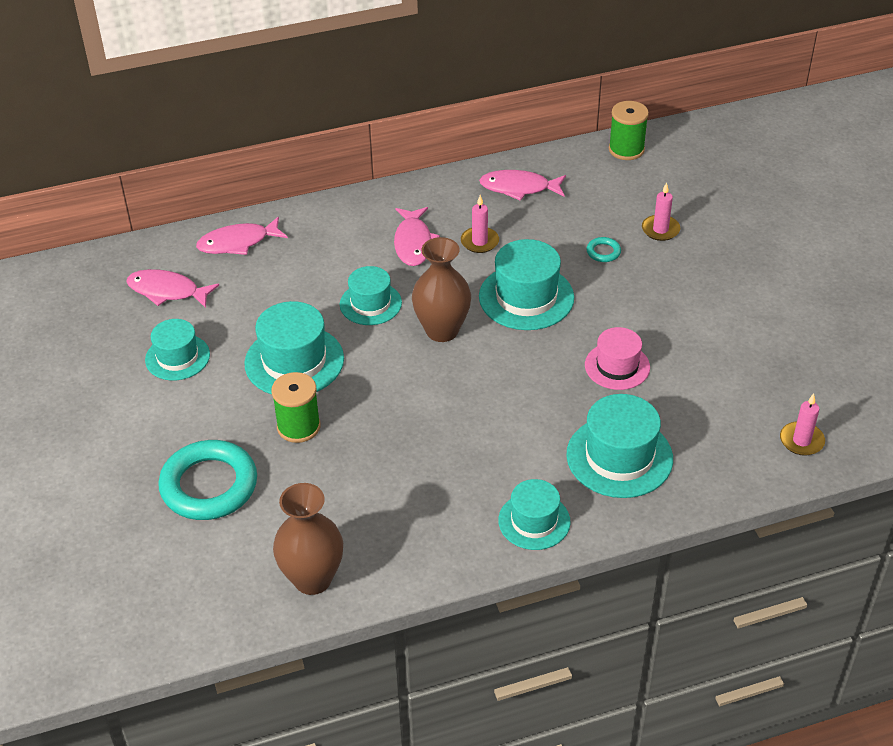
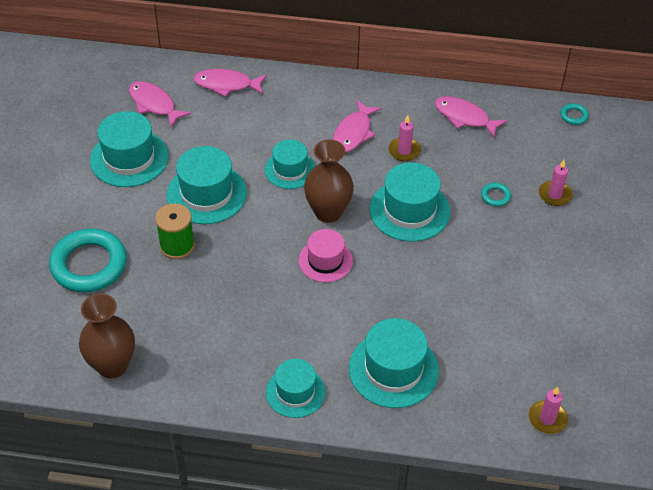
camera: 25 degrees right, 5 degrees up
(177, 357) = (129, 158): turquoise hat -> turquoise hat, size x1.54
(617, 366) = (442, 295): pink hat -> pink hat (325, 260)
(626, 149) = (574, 116): green spool -> turquoise ring

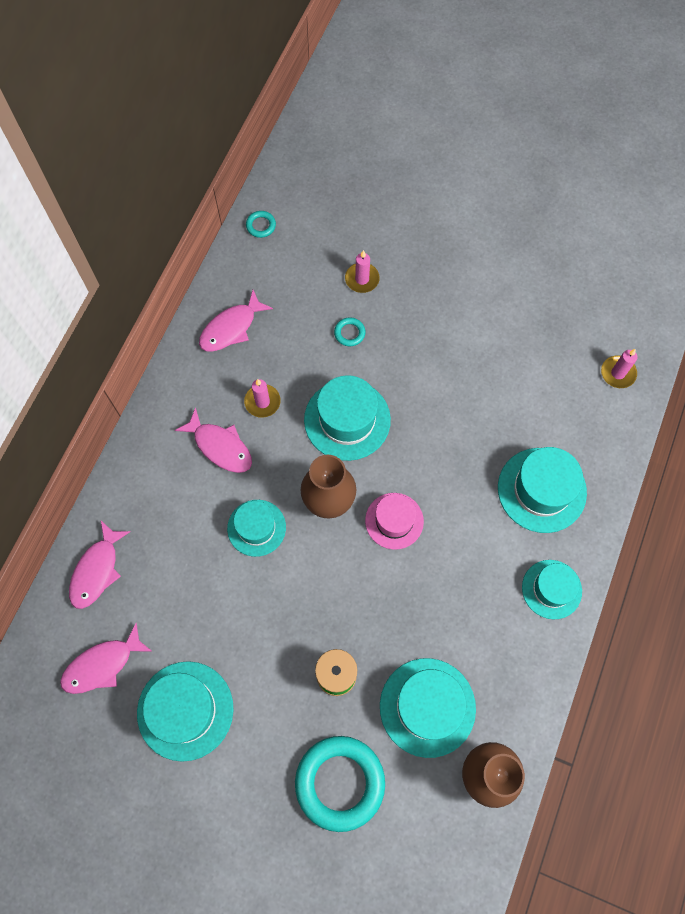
camera: 75 degrees left, 20 degrees up
(206, 194) = (267, 628): turquoise hat -> turquoise hat (427, 707)

